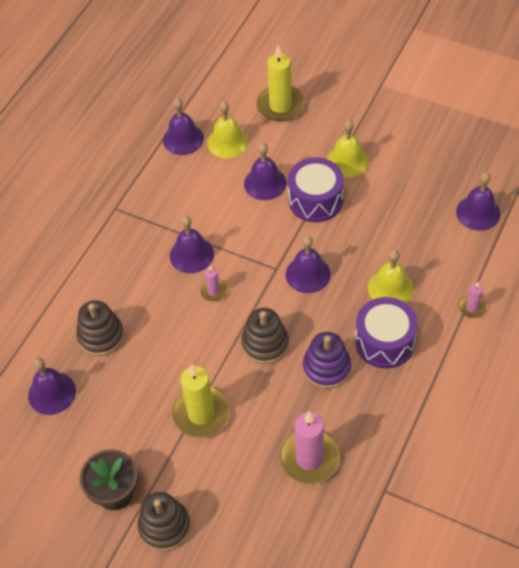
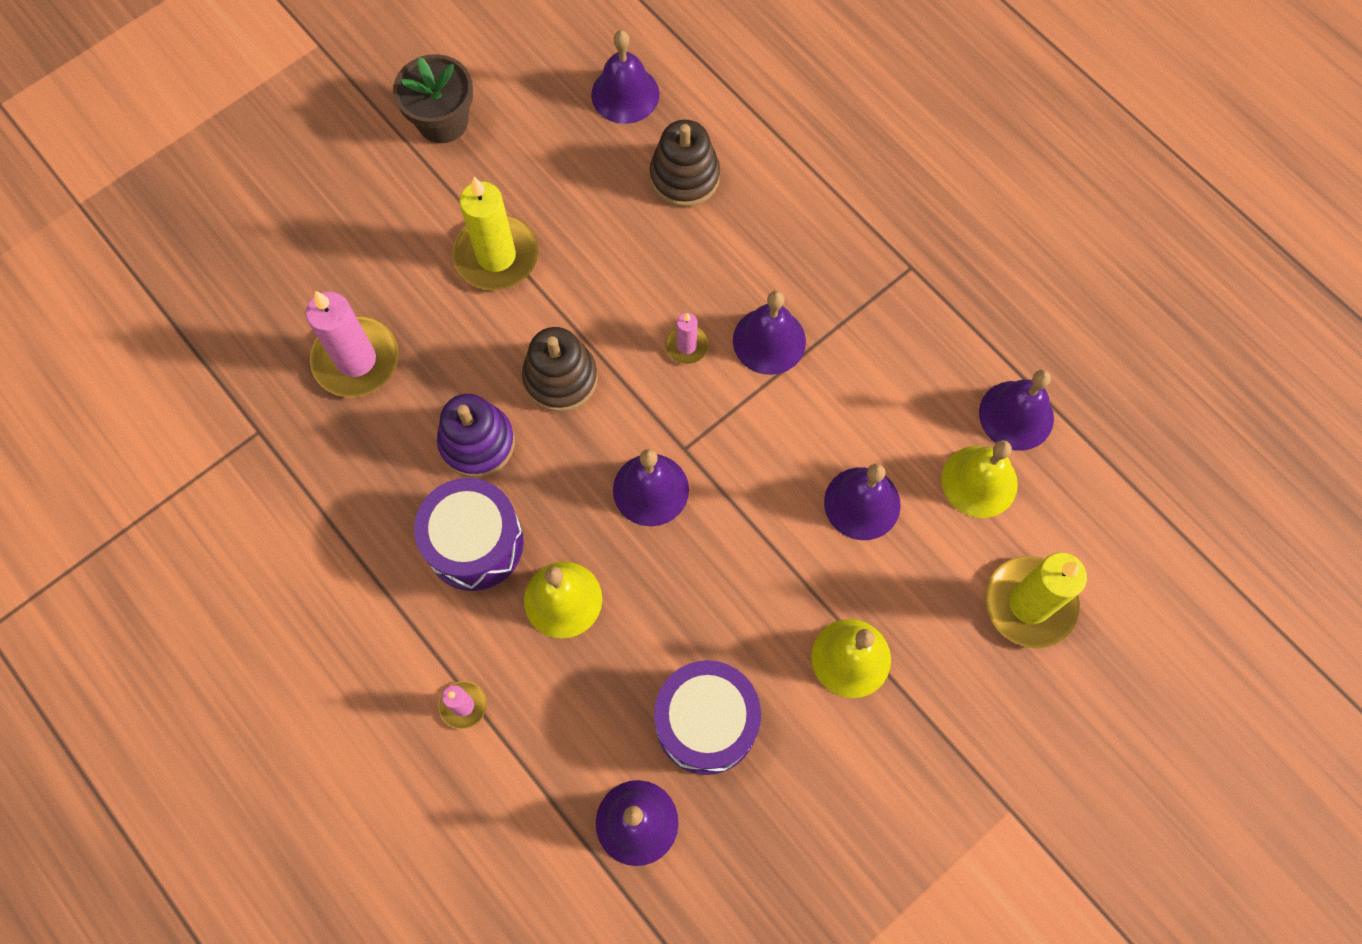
camera: 110 degrees right, 15 degrees up
(164, 526) = (366, 159): brown stacking toy -> none
(315, 200) = (789, 566): purple drum -> purple drum (706, 722)

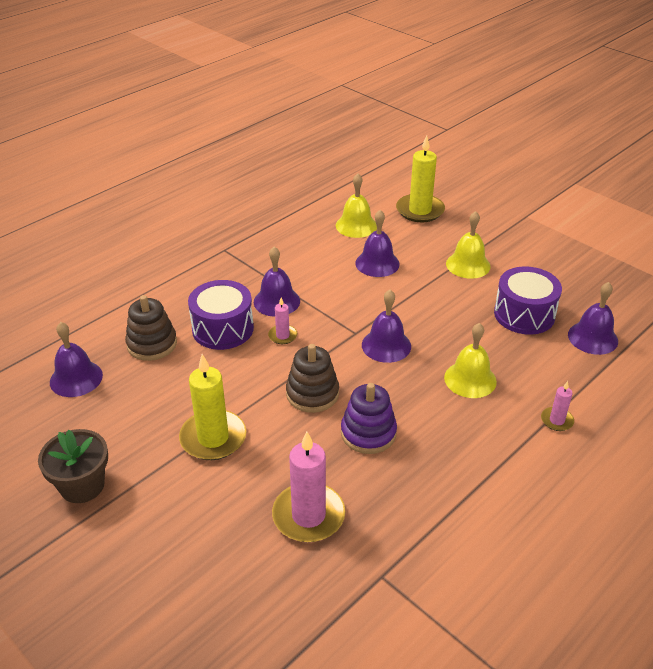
camera: 95 degrees left, 30 degrees down
(475, 543) = (443, 426): purple drum -> purple drum (223, 329)
(1016, 415) = (315, 214): purple bell -> none

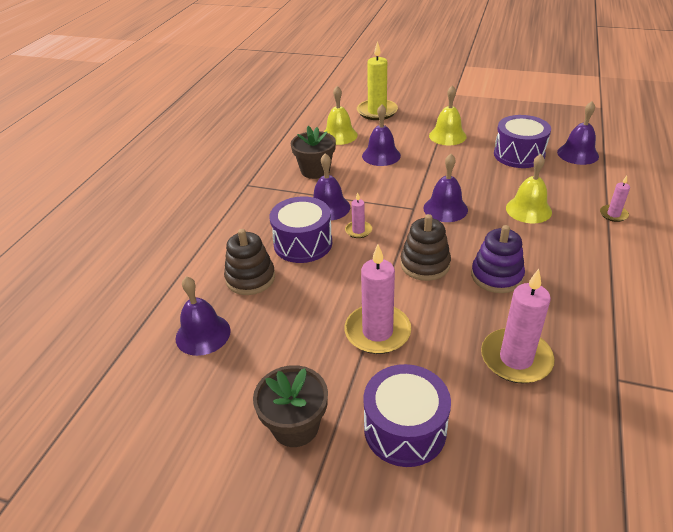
camera: 25 degrees left, 0 degrees up
(161, 528) = (405, 429): none -> purple drum
(213, 438) = (377, 332): yellow candle -> pink candle
(298, 257) = (315, 170): none -> brown flower pot

